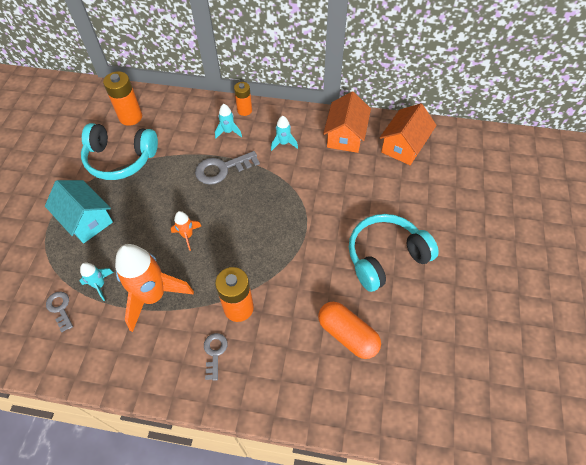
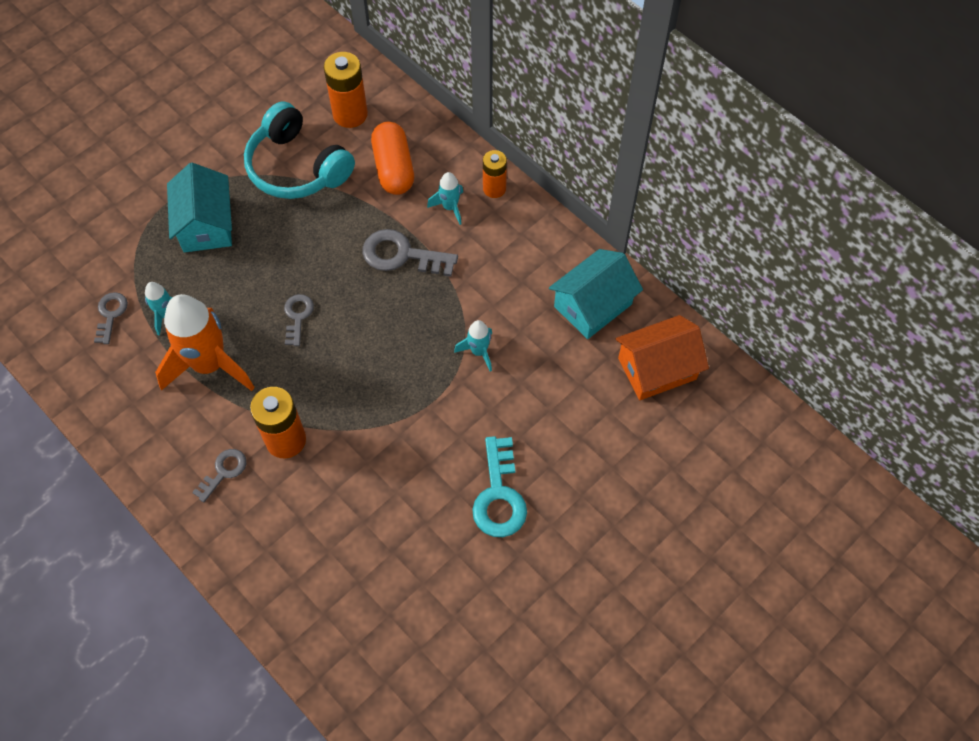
camera: 35 degrees right, 5 degrees up
(187, 236) = (297, 316): orange rocket -> grey key
(283, 143) = (504, 266): turquoise rocket -> turquoise rocket (478, 352)
(345, 135) = (593, 305): orange house -> turquoise house
(347, 335) = (375, 553): orange capsule -> orange capsule (393, 168)
(385, 257) = (499, 495): turquoise headphones -> turquoise key

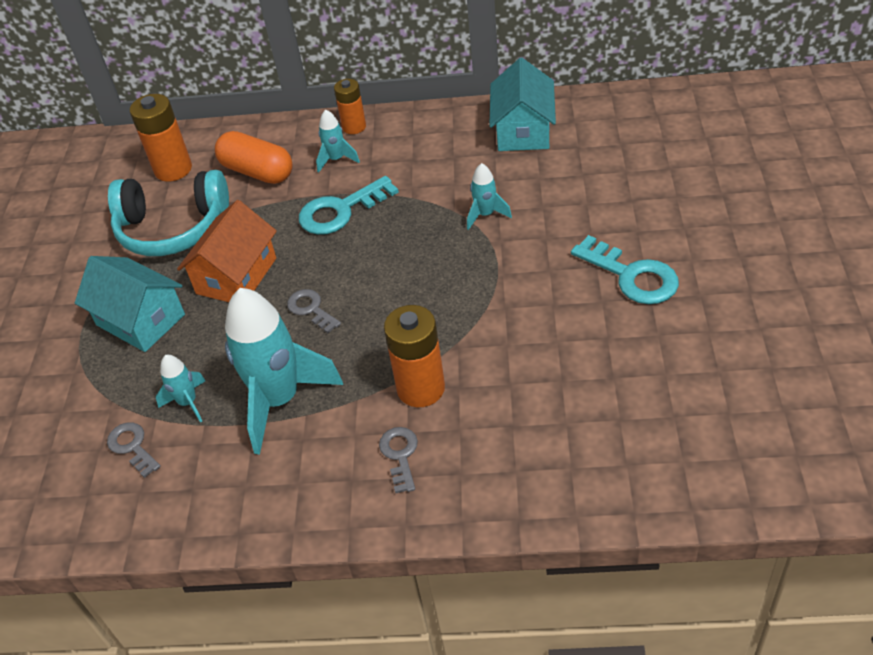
camera: 40 degrees left, 15 degrees down
(209, 365) = (279, 400): orange rocket -> turquoise rocket
(402, 255) = (341, 211): grey key -> turquoise key
(657, 369) = (618, 127): orange house -> orange house (236, 276)

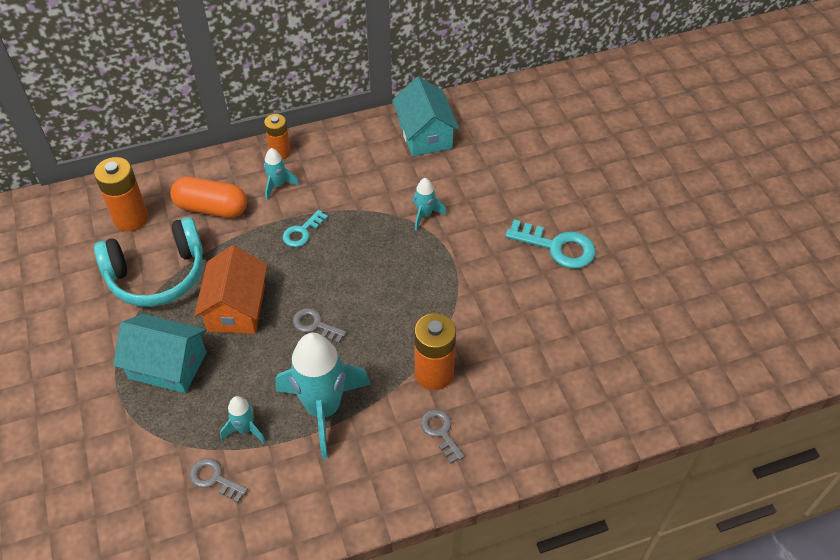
camera: 25 degrees left, 5 degrees up
(341, 211) = (302, 232): turquoise key -> turquoise key, size x0.59

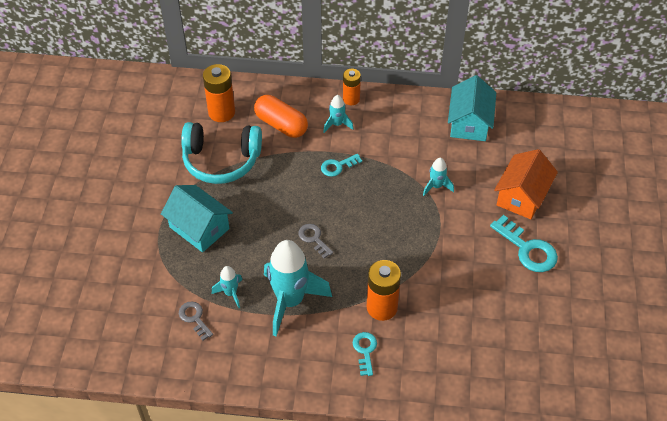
camera: 25 degrees right, 0 degrees up
(236, 308) = (264, 205): orange house -> orange house (522, 196)
(440, 432) = (365, 351): grey key -> turquoise key

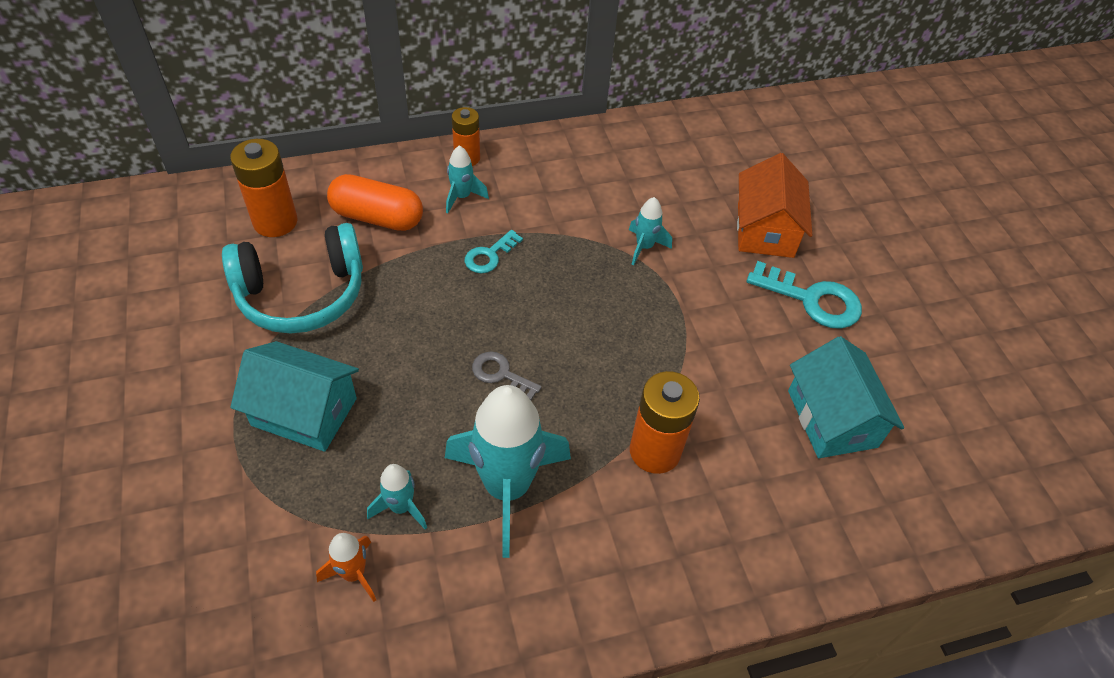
camera: 25 degrees left, 0 degrees up
(194, 318) = (354, 574): grey key -> orange rocket
(365, 351) = (663, 532): turquoise key -> none
(469, 123) = (645, 151): turquoise house -> turquoise house (832, 418)

